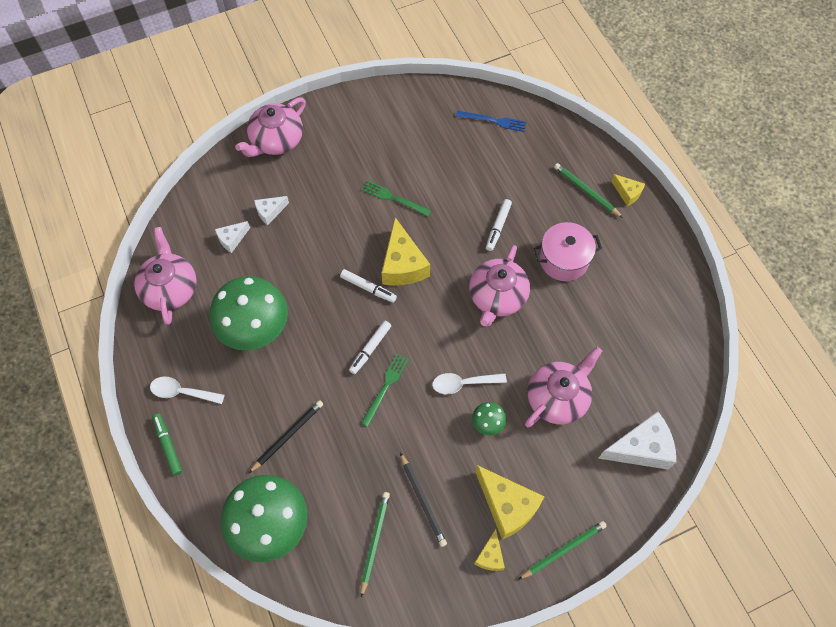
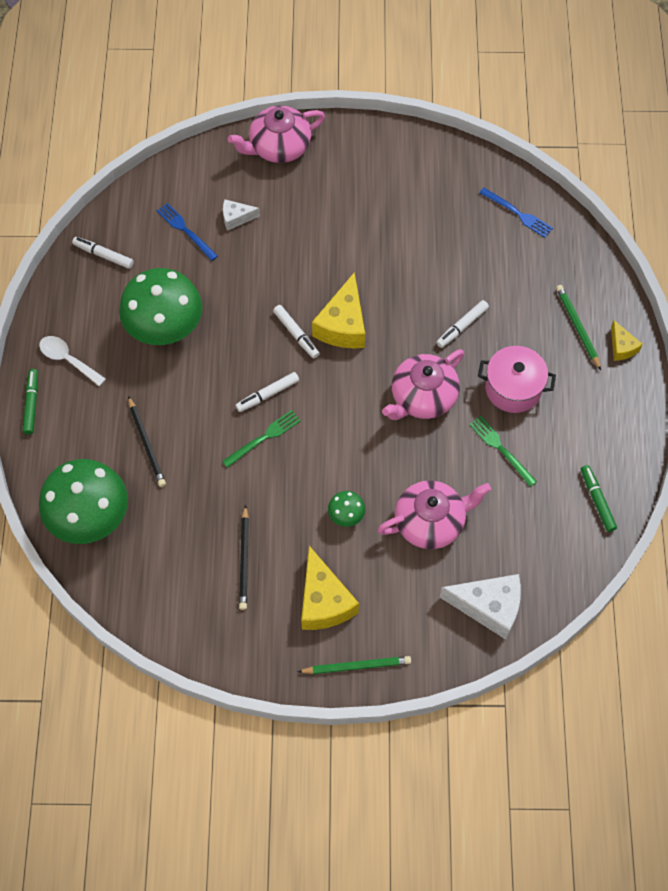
camera: 25 degrees right, 0 degrees up
(170, 288) = (103, 255): pink teapot -> white marker
(232, 239) = (186, 230): white cheese -> blue fork
(287, 436) = (146, 443): black pencil -> black pencil turned 90 degrees clockwise
(374, 542) = (179, 576): green pencil -> none
(394, 198) = (369, 254): green fork -> green fork (501, 449)
(463, 383) = (342, 467): white spoon -> none
(490, 556) = (282, 639): yellow cheese -> none
(675, 322) = (597, 500): none -> green marker

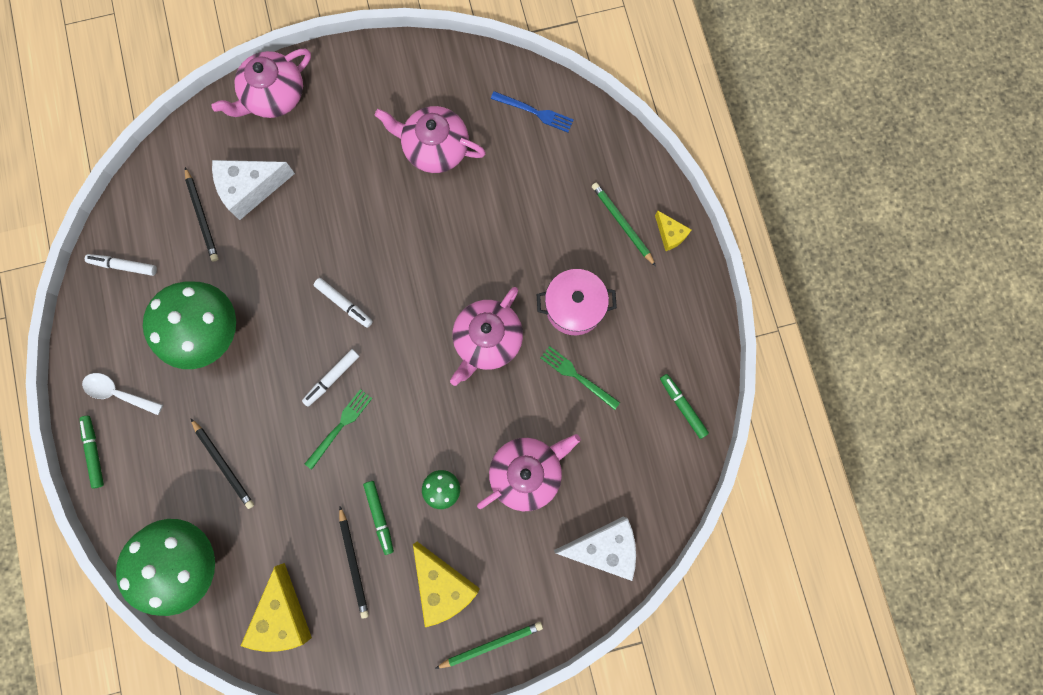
camera: 15 degrees left, 15 degrees up
(186, 230) = (202, 216): blue fork -> black pencil
(236, 218) = (250, 189): white cheese -> white cheese, size x1.88
(280, 525) = (379, 516): none -> green marker
(343, 325) = (389, 281): yellow cheese -> yellow cheese (282, 615)
(416, 222) = (435, 147): none -> pink teapot
(462, 327) = (508, 253): white marker -> none

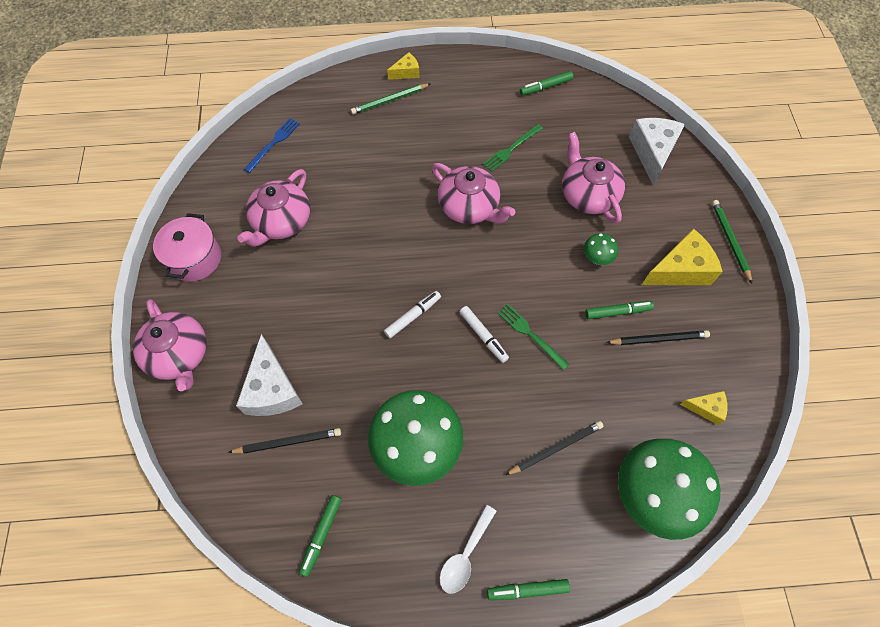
camera: 80 degrees left, 15 degrees down
(124, 266) = (321, 535): white marker -> green marker
(282, 615) = (706, 408): yellow cheese -> yellow cheese, size x0.53
(574, 307) = (453, 142): pink pot -> pink pot (195, 258)

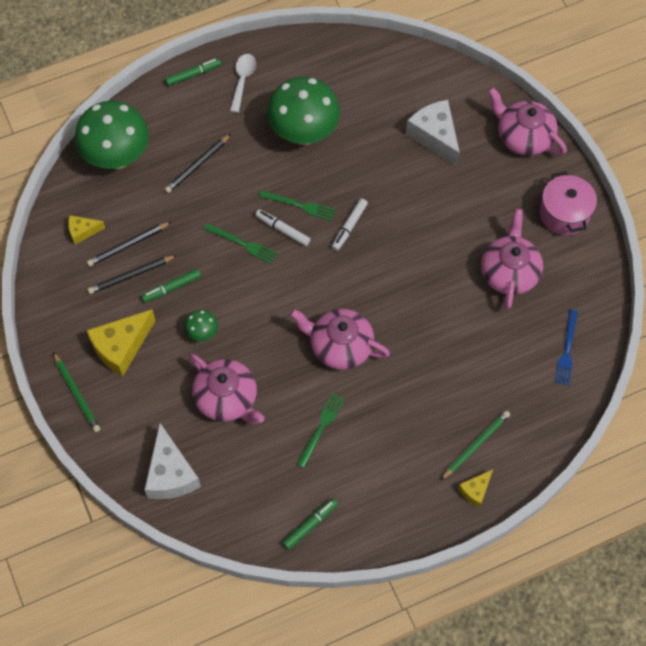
camera: 160 degrees right, 0 degrees up
(288, 442) = (402, 106): black pencil -> black pencil (128, 245)
(321, 535) = (347, 61): green marker -> none
(455, 357) = (299, 205): none -> green fork

